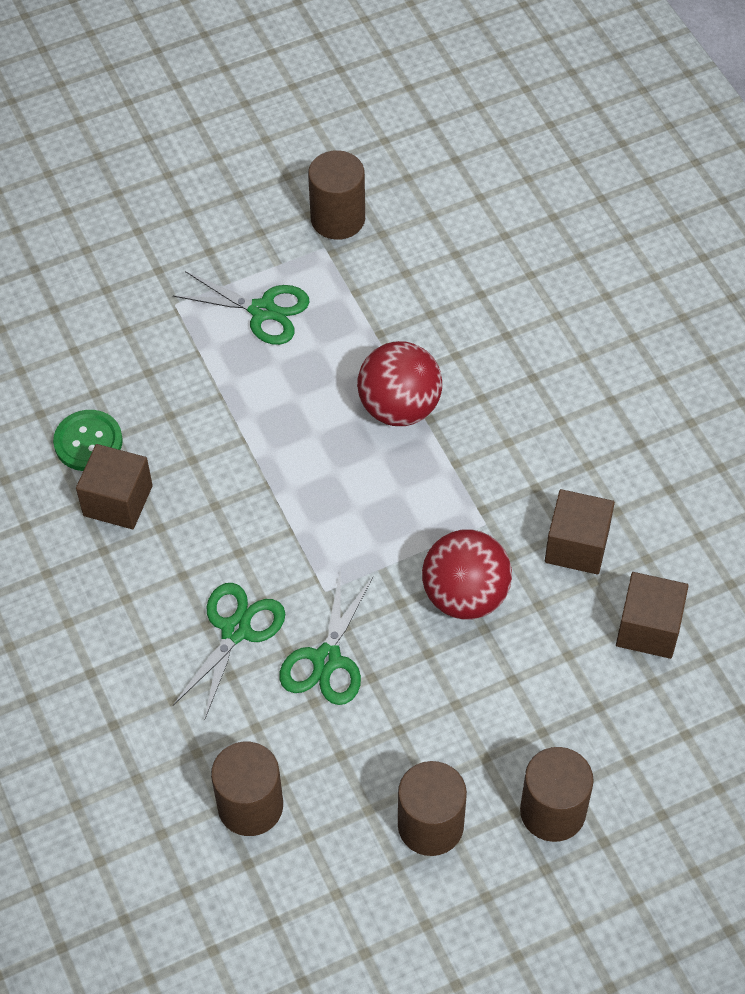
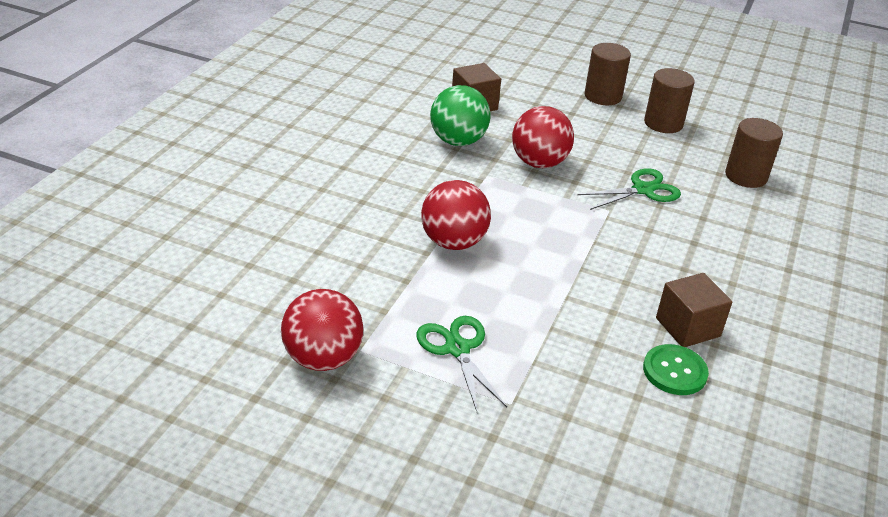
camera: 135 degrees left, 20 degrees down
(235, 630) = (680, 229): green scissors -> none
(338, 219) = (323, 358): brown cylinder -> red ball
(577, 545) = (458, 141): brown cube -> green ball

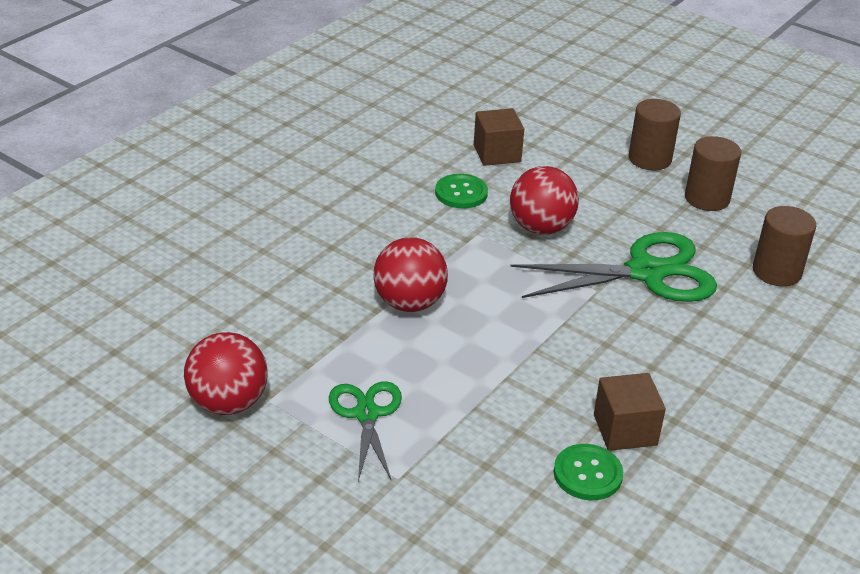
camera: 15 degrees right, 0 degrees up
(458, 141) = (461, 193): green ball -> green button
(643, 190) = (646, 272): green scissors -> green scissors, size x1.70

